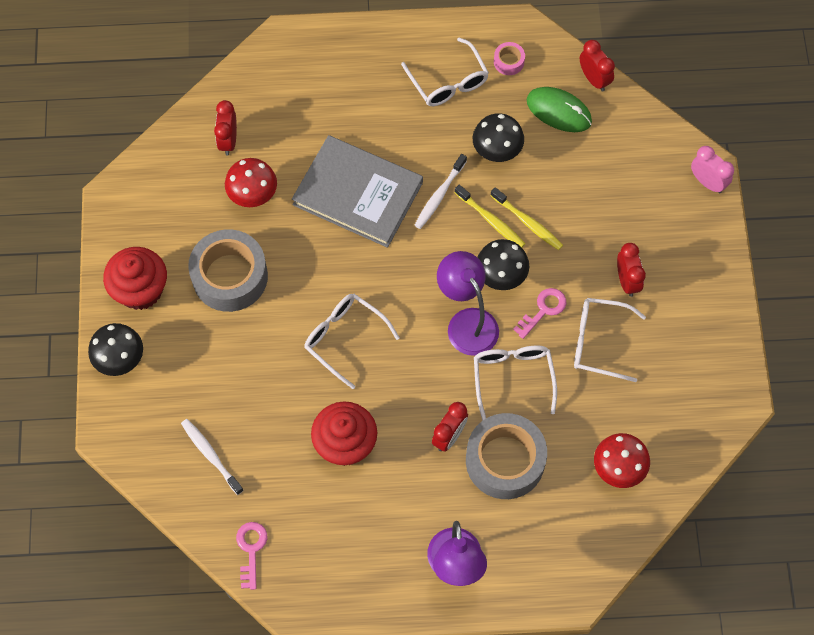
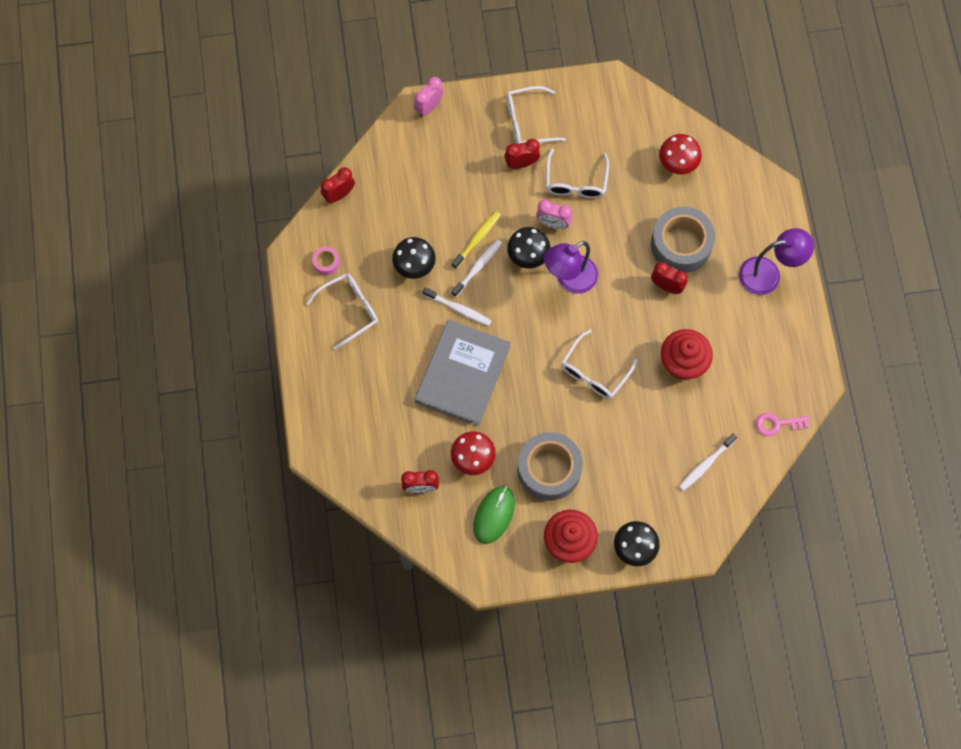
camera: 95 degrees left, 5 degrees up
(491, 220) = (478, 267): yellow toothbrush -> white toothbrush
(513, 377) = (612, 242): white glasses -> white glasses (527, 121)
(543, 310) = (553, 223): pink key -> pink clock
(559, 111) = (372, 220): green mouse -> green mouse (494, 515)

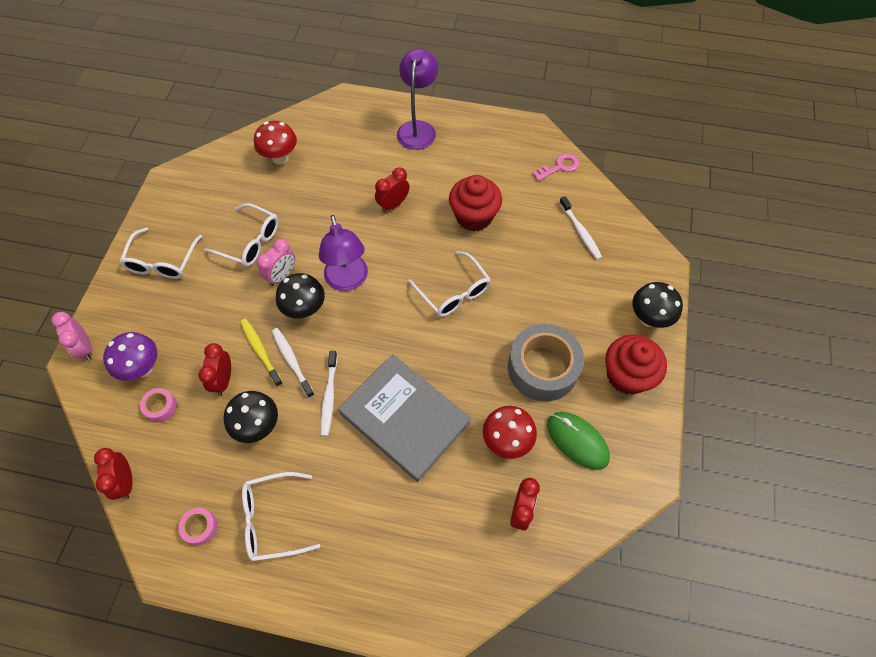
camera: 70 degrees left, 10 degrees down
(349, 310) = (273, 519): white glasses -> white glasses turned 90 degrees counterclockwise
(403, 188) = (161, 407): none -> pink tape
(428, 158) = (143, 368): none -> purple mushroom
(458, 309) = (329, 396): white toothbrush -> white toothbrush turned 135 degrees clockwise
(521, 163) = (202, 282): red clock -> red clock (223, 380)
(681, 244) = (358, 180): grey tape -> none
(777, 424) = (559, 167): pink key -> pink key turned 135 degrees counterclockwise

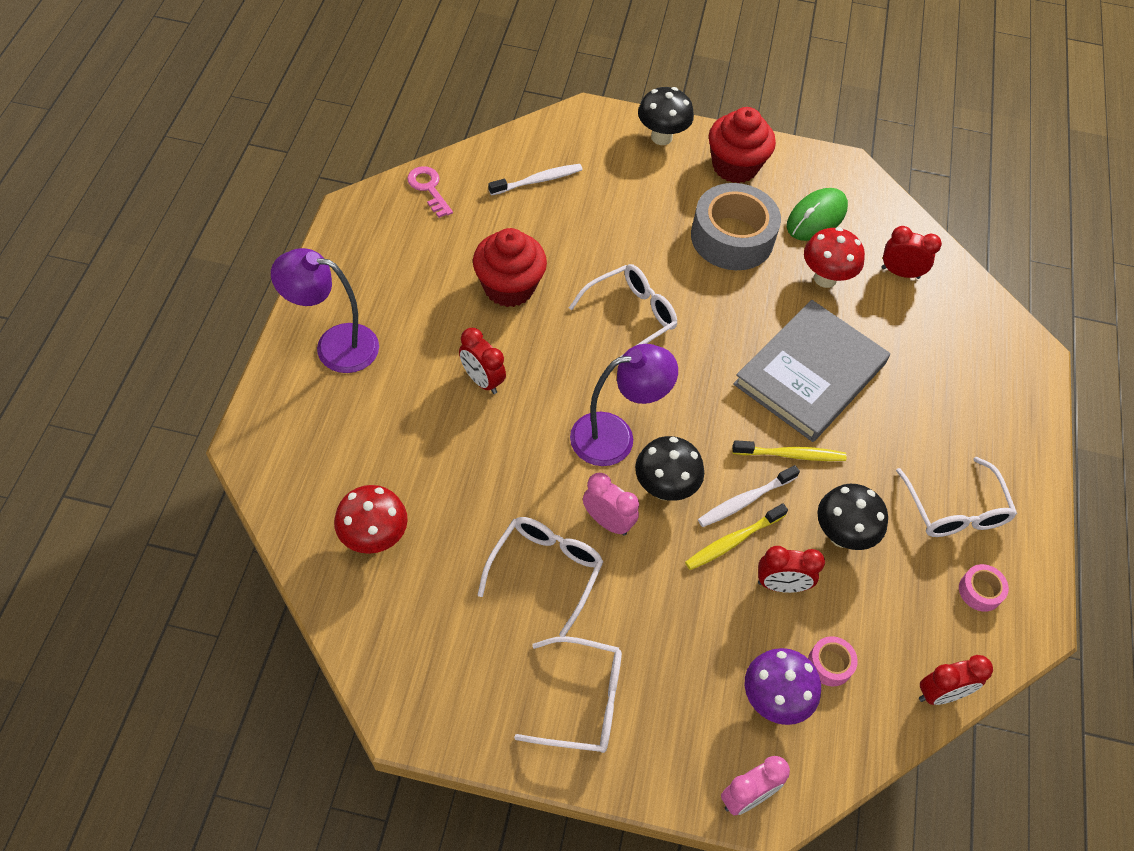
camera: 95 degrees left, 5 degrees down
(329, 396) = (791, 455): white toothbrush -> yellow toothbrush

